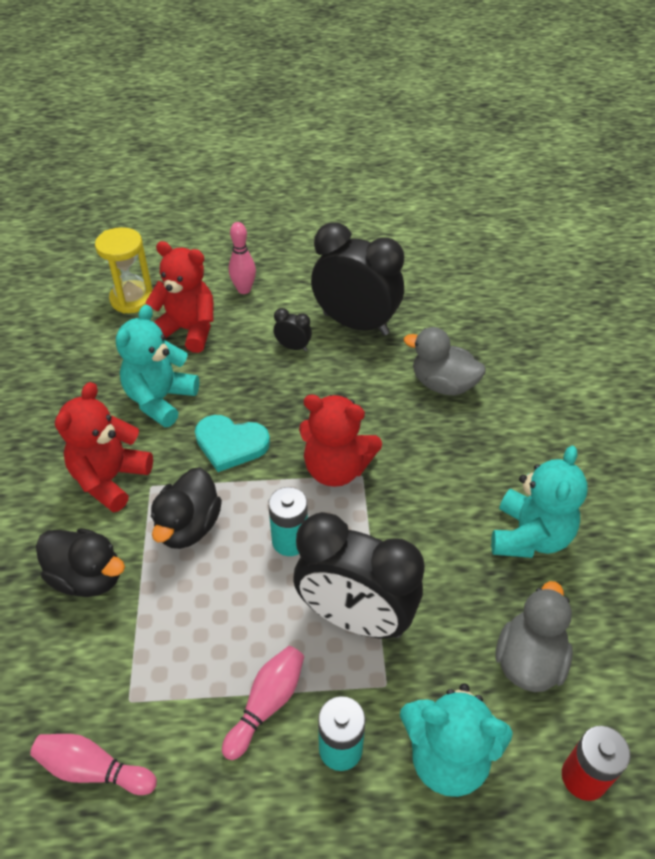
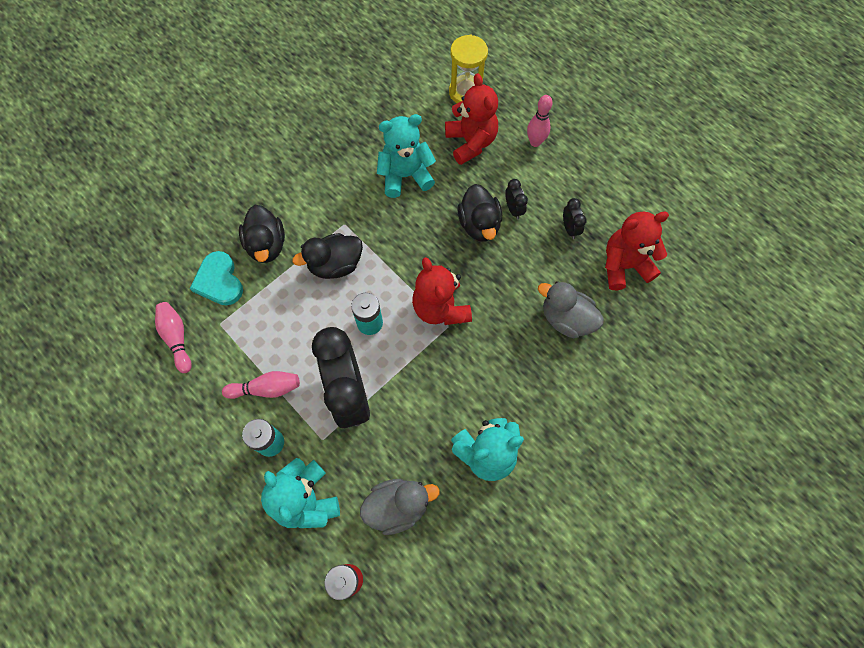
camera: 50 degrees right, 20 degrees up
(110, 479) = (331, 201): red teddy bear -> red teddy bear (624, 265)
(230, 444) = (407, 238): turquoise heart -> turquoise heart (219, 281)
(280, 380) = (479, 225): none -> black duck
(356, 324) = (570, 228): black clock -> black clock, size x0.41
(443, 384) = (566, 319): grey duck -> grey duck turned 45 degrees counterclockwise

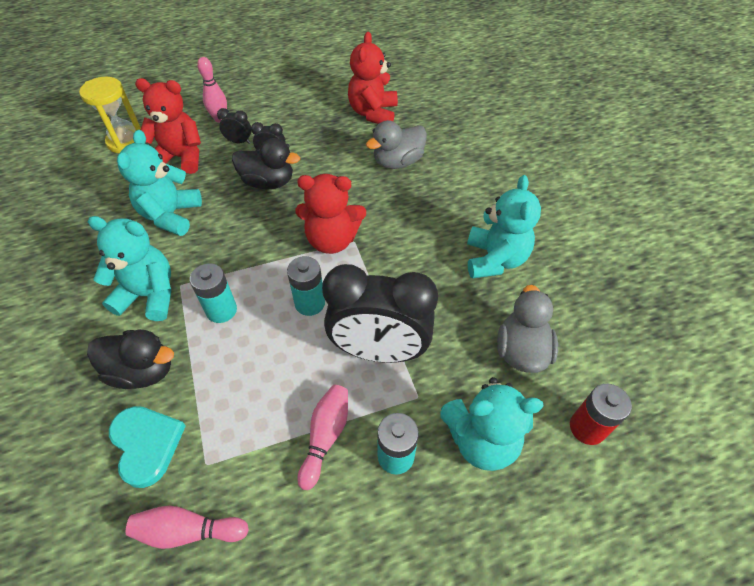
camera: 65 degrees left, 15 degrees down
(219, 281) = (146, 444): turquoise heart -> turquoise heart turned 120 degrees counterclockwise
(326, 210) = (149, 295): none -> turquoise teddy bear
(335, 265) = (221, 310): black duck -> turquoise battery
(570, 228) = (317, 129): black clock -> black clock (239, 142)

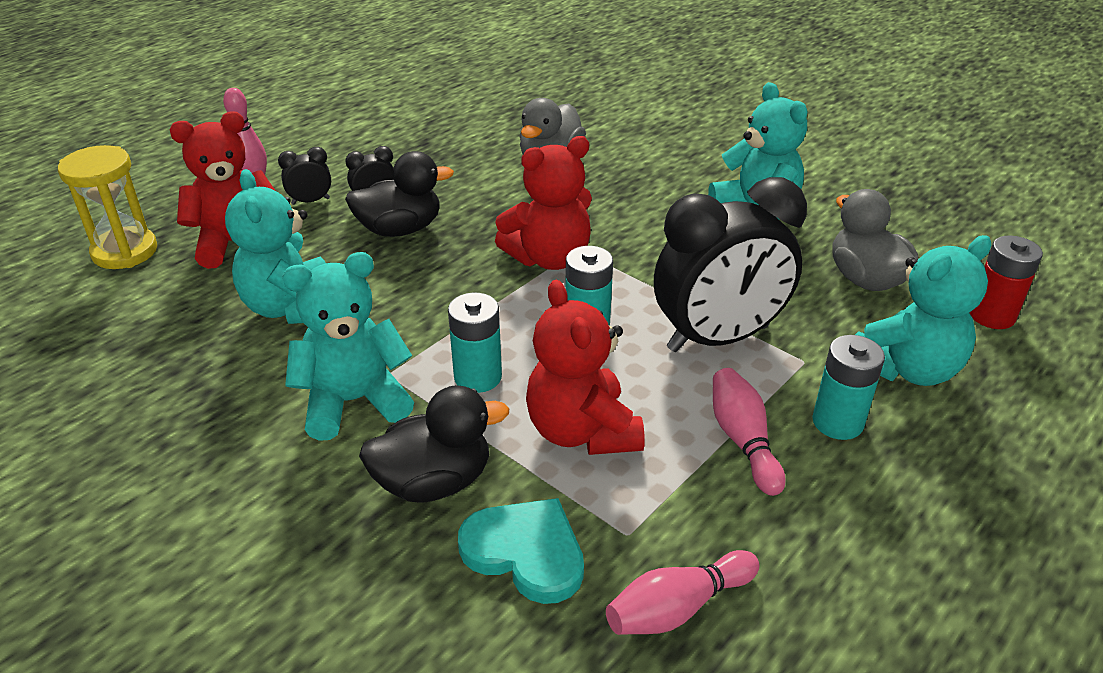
camera: 30 degrees left, 15 degrees down
(373, 113) = (468, 123): red teddy bear -> red teddy bear (582, 431)

